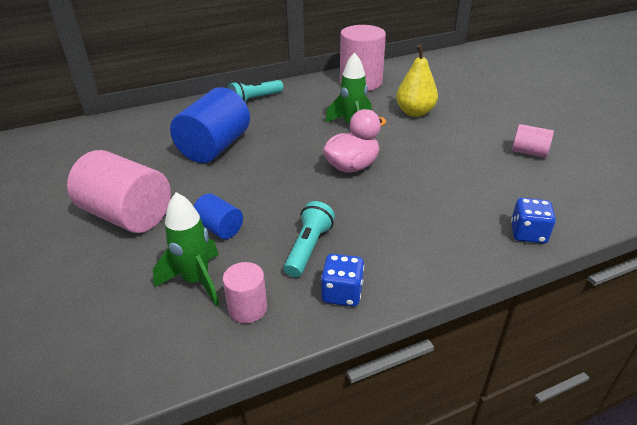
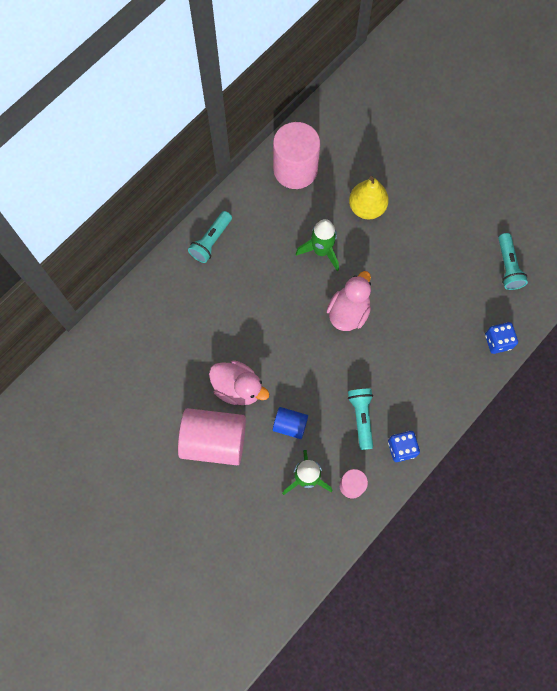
camera: 25 degrees left, 35 degrees up
(191, 185) = (238, 388): none -> pink duck
(215, 147) = (223, 331): blue cylinder -> none
(529, 152) = (477, 236): pink cylinder -> none
(561, 180) = (508, 267): none -> turquoise flashlight

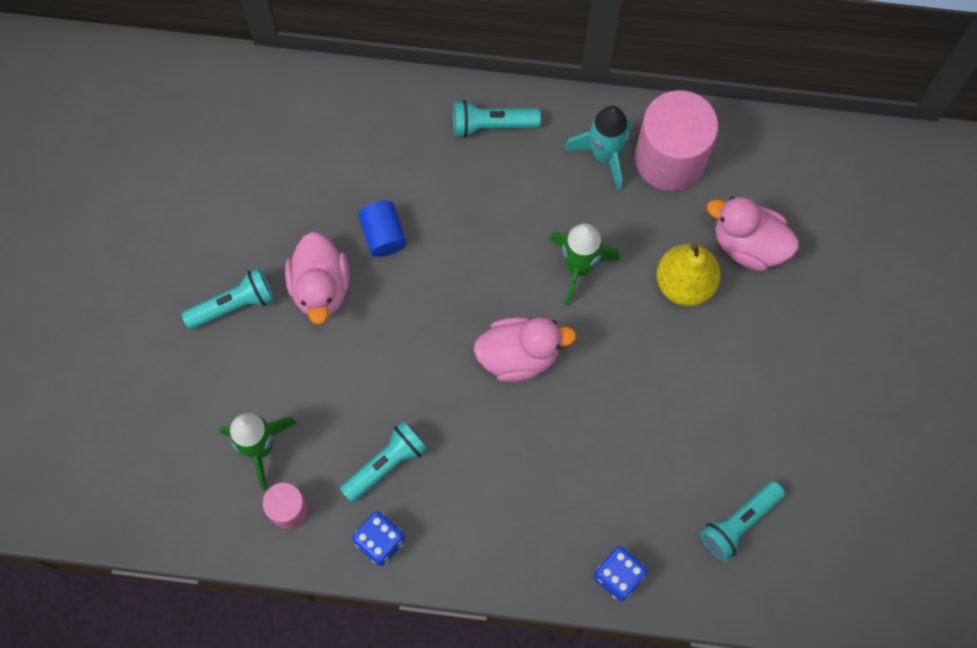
camera: 55 degrees right, 0 degrees up
(214, 441) = (233, 305): pink cylinder -> turquoise flashlight
(270, 198) = (604, 155): none -> turquoise rocket
(290, 425) = (316, 382): blue cylinder -> blue cylinder (383, 235)
(367, 165) = (748, 244): none -> pink duck

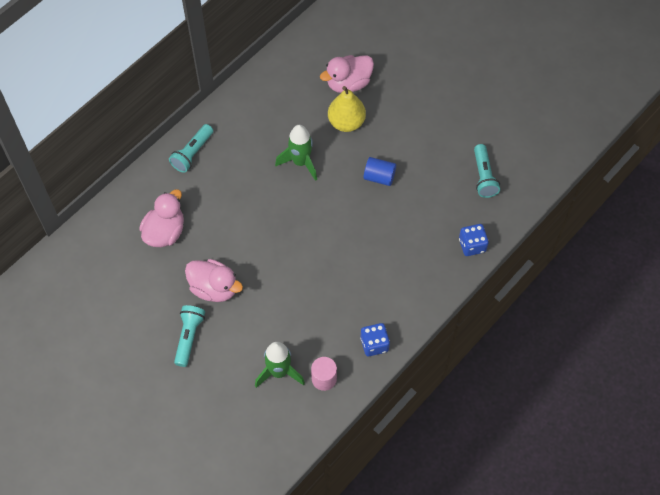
camera: 55 degrees left, 10 degrees down
(383, 235) = (210, 240): blue cylinder -> blue cylinder (379, 177)
(386, 464) = (335, 316): turquoise flashlight -> none
(519, 355) = (325, 218): pink duck -> pink duck (165, 232)
(604, 155) = (251, 114): turquoise rocket -> none
(670, 159) = (277, 88): pink cylinder -> none

